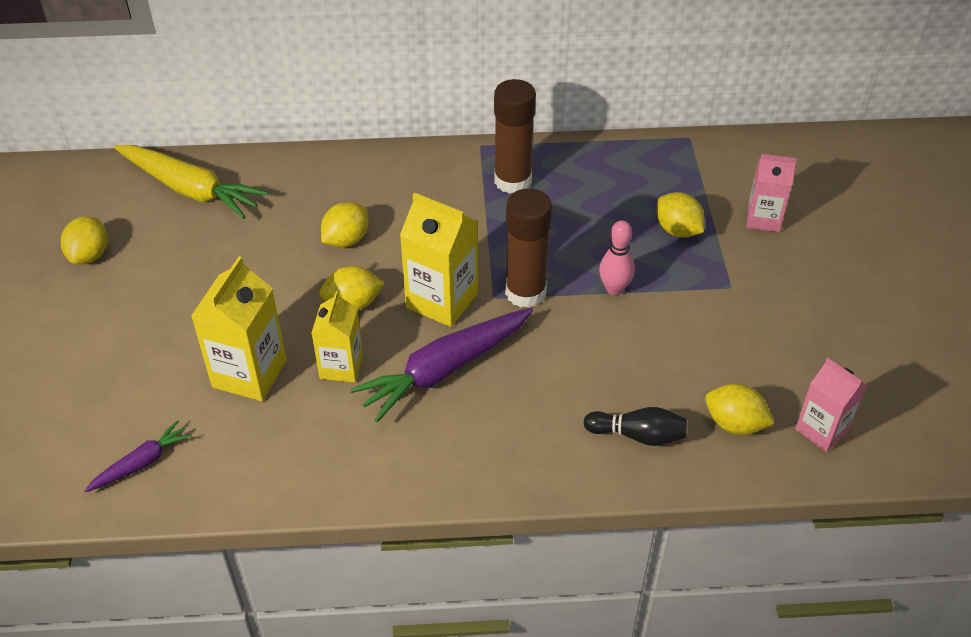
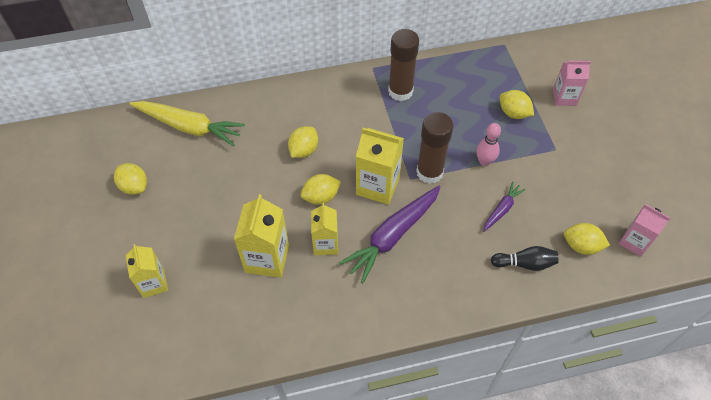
camera: 10 degrees left, 10 degrees up
(77, 383) = (153, 283): none -> yellow carton
(90, 255) = (134, 186): yellow lemon -> yellow lemon turned 45 degrees counterclockwise
(141, 463) = (214, 335): purple carrot -> purple carrot (502, 209)

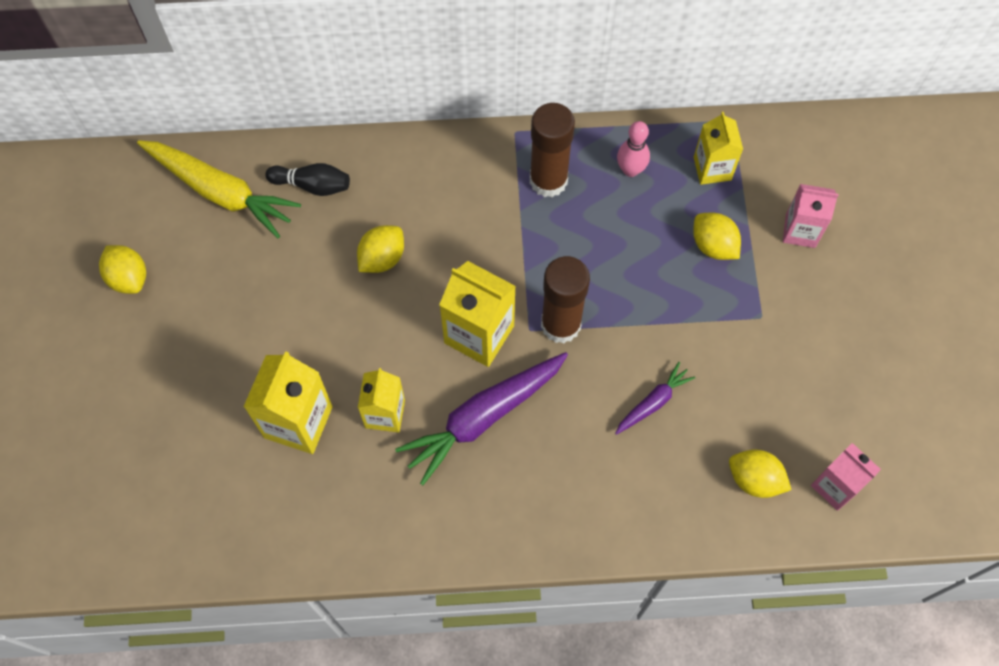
camera: 10 degrees right, 10 degrees up
(153, 283) = (136, 432): yellow carton -> yellow carton (712, 168)
(321, 197) = (392, 338): yellow lemon -> none
(484, 161) = (647, 320): pink bowling pin -> pink bowling pin (630, 170)
(525, 263) = (664, 492): black bowling pin -> black bowling pin (312, 185)

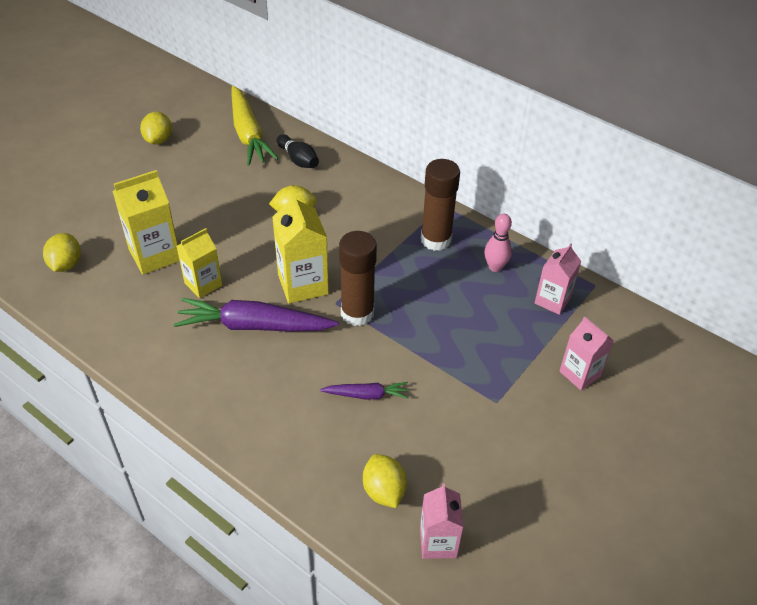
camera: 40 degrees right, 20 degrees down
(712, 168) = (552, 300): yellow carton -> pink carton
(713, 245) = (506, 340): yellow lemon -> yellow lemon (66, 264)

